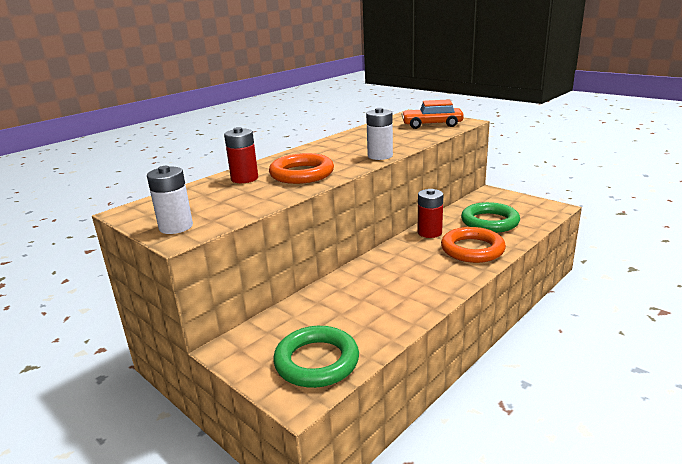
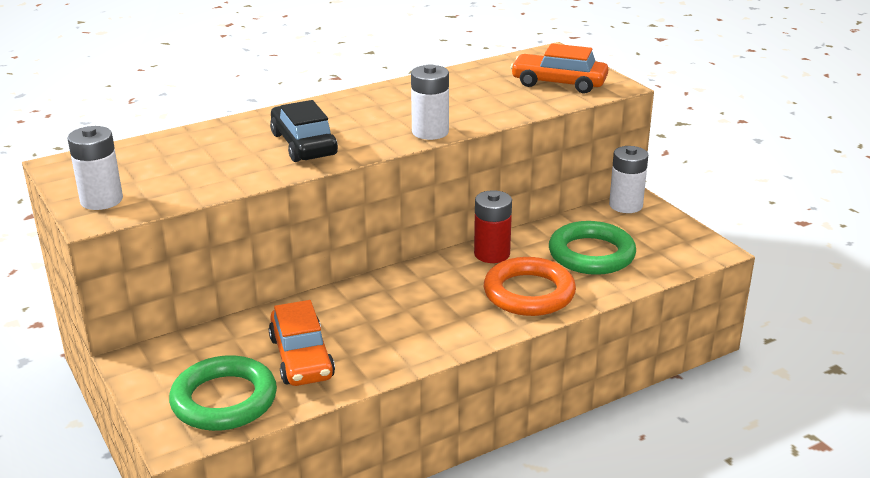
camera: 15 degrees right, 5 degrees up
(244, 178) = (228, 138): red battery -> none
(302, 174) = (304, 144): orange ring -> black car
(353, 319) = (301, 357): none -> orange car
(485, 194) = (625, 205): none -> white battery

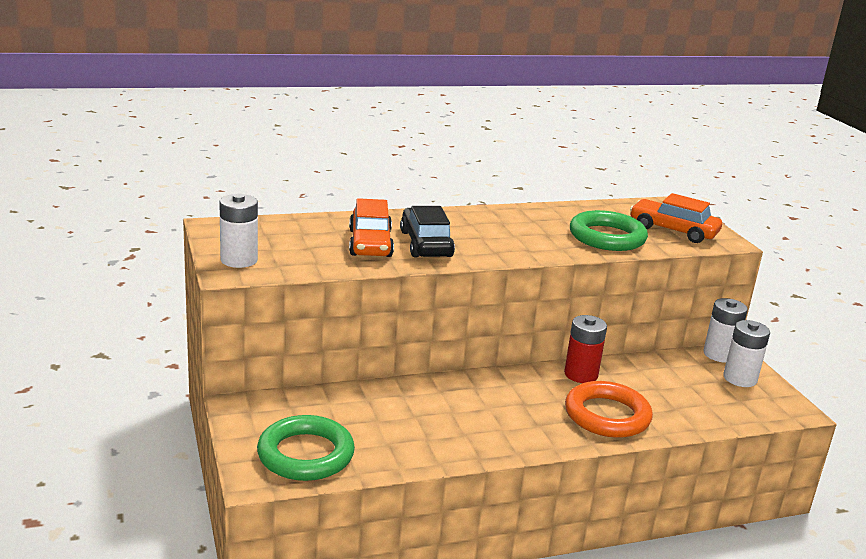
camera: 10 degrees right, 5 degrees down
(301, 357) = (383, 432): orange car -> orange car (370, 243)
(430, 132) = (542, 252): white battery -> white battery (740, 378)
(591, 254) = (675, 392): green ring -> green ring (607, 237)

